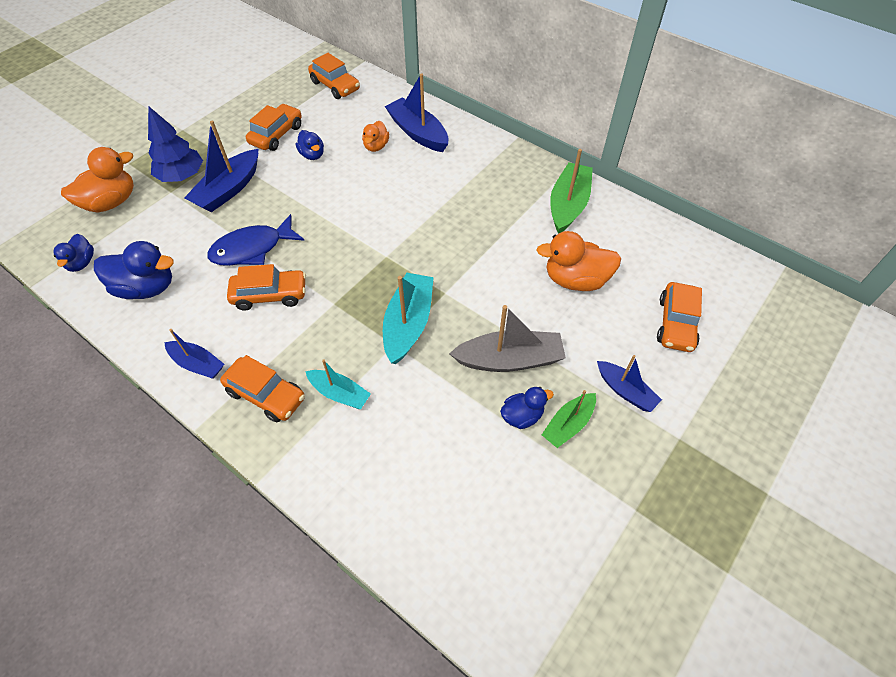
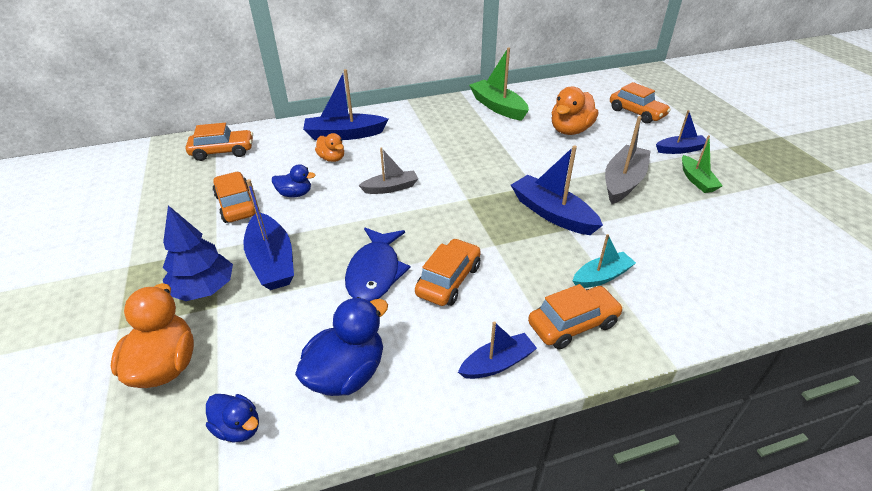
camera: 55 degrees left, 15 degrees down
(363, 202) = (390, 188): none -> grey boat
(408, 324) = (552, 213): turquoise boat -> blue boat
(522, 416) = (679, 195): blue duck -> none

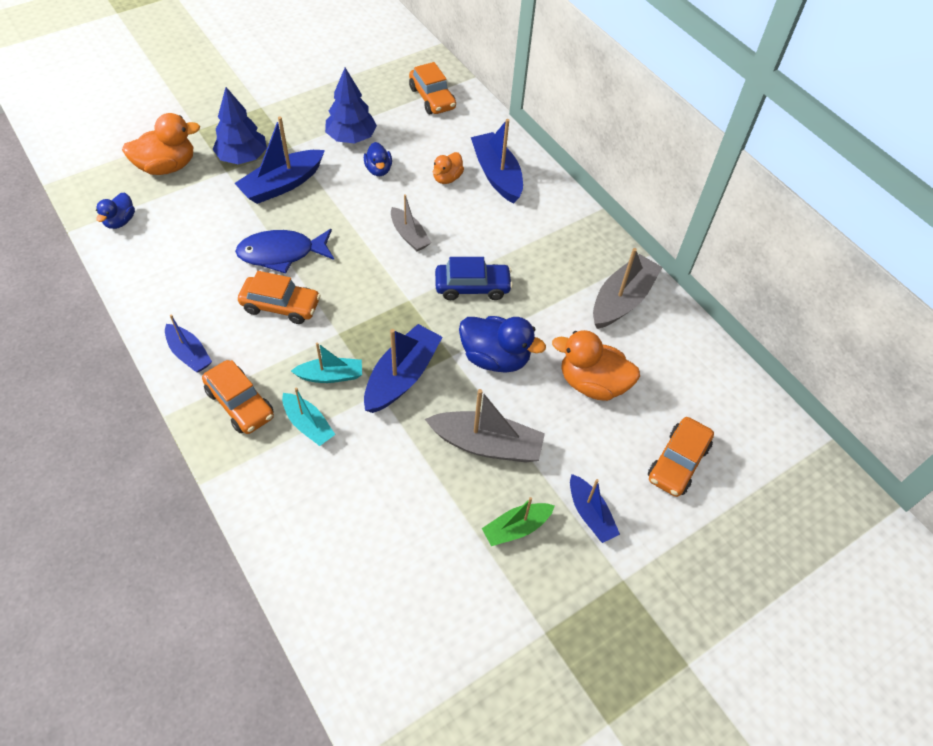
camera: 70 degrees right, 15 degrees up
(237, 205) = (351, 138): orange car -> blue tree
(347, 374) = (169, 264): blue duck -> blue duck (495, 358)
(464, 165) = (472, 287): none -> blue car
(498, 107) = (622, 300): green boat -> grey boat
(545, 255) = (330, 375): none -> turquoise boat

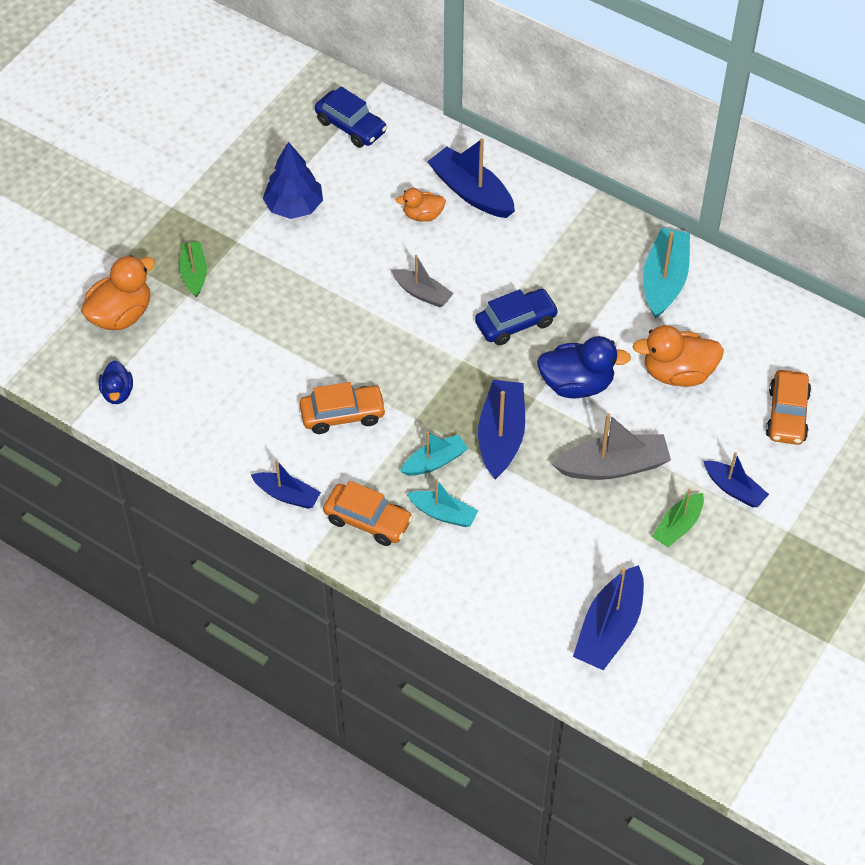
camera: 20 degrees left, 0 degrees up
(242, 157) = (194, 273): blue tree -> green boat
(282, 185) = (257, 288): blue boat -> blue boat (609, 628)
(282, 253) = (307, 362): blue fish -> none
(378, 170) = (346, 233): blue duck -> none
(432, 98) = (351, 126): orange car -> blue car
(447, 178) = (422, 215): orange duck -> orange duck turned 75 degrees clockwise
(622, 300) = (664, 280): grey boat -> turquoise boat

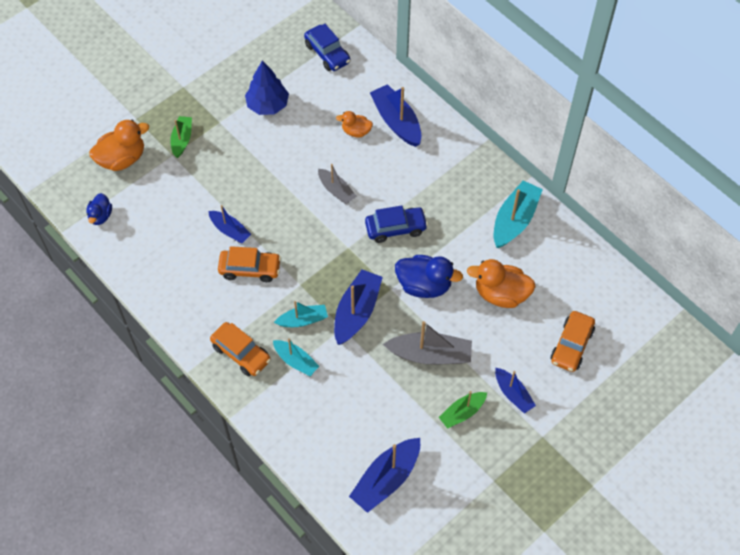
camera: 15 degrees right, 5 degrees up
(287, 495) = (191, 320): blue boat -> blue boat (230, 230)

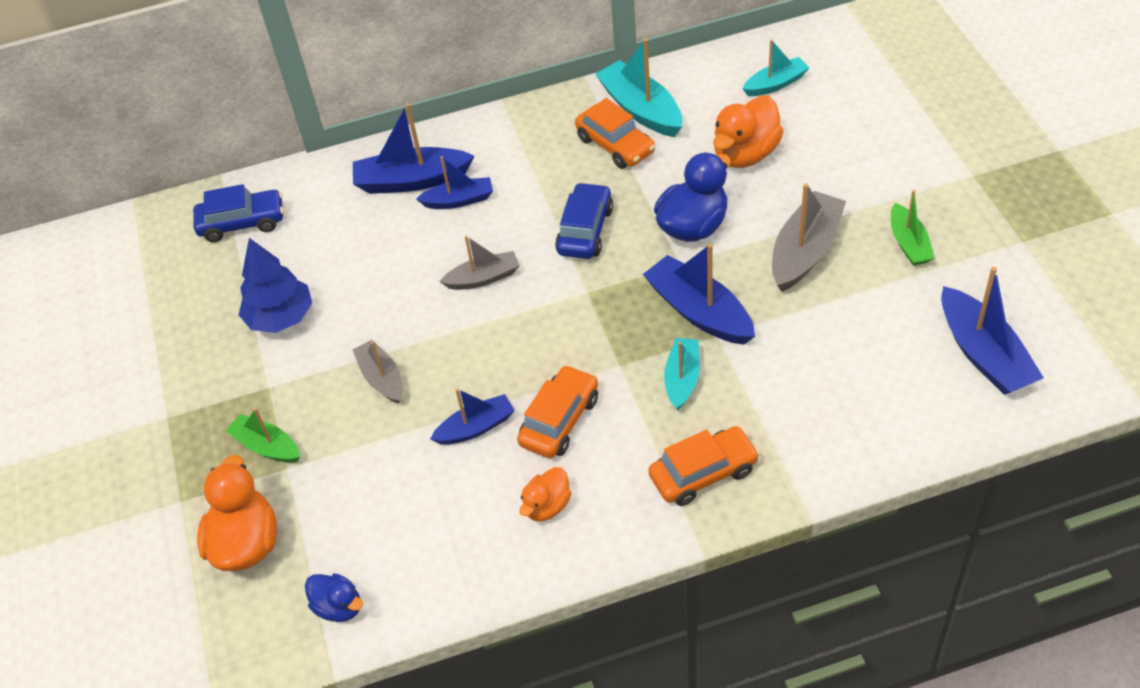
camera: 60 degrees left, 10 degrees down
(245, 172) = (381, 378): none -> grey boat
(296, 361) = (748, 407): turquoise boat -> turquoise boat (775, 84)
(356, 131) = (398, 228): orange duck -> orange duck (547, 506)
(513, 394) = (900, 185): blue boat -> blue boat (459, 200)
(571, 345) = (852, 111): orange car -> orange car (615, 145)

